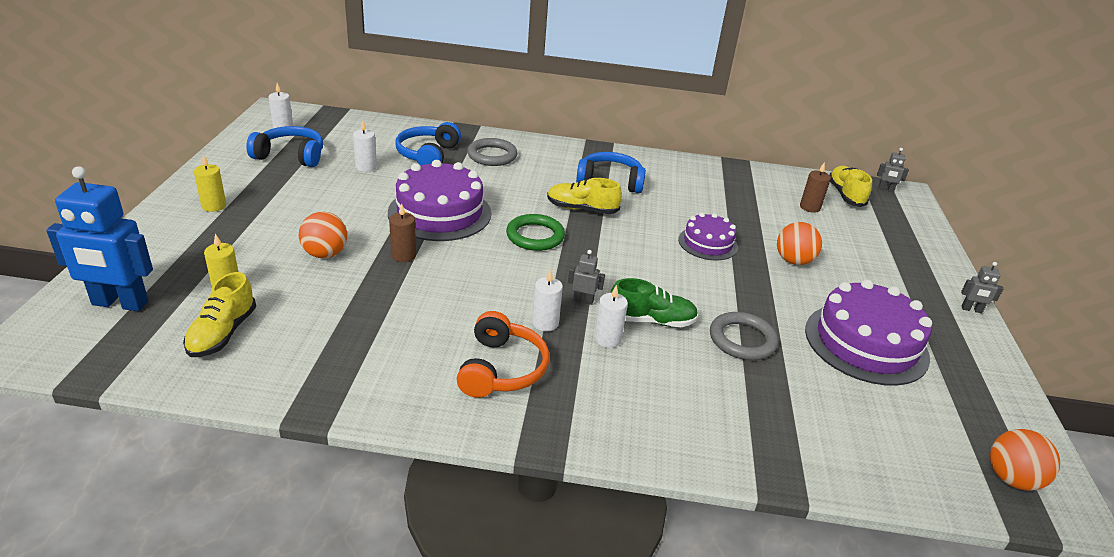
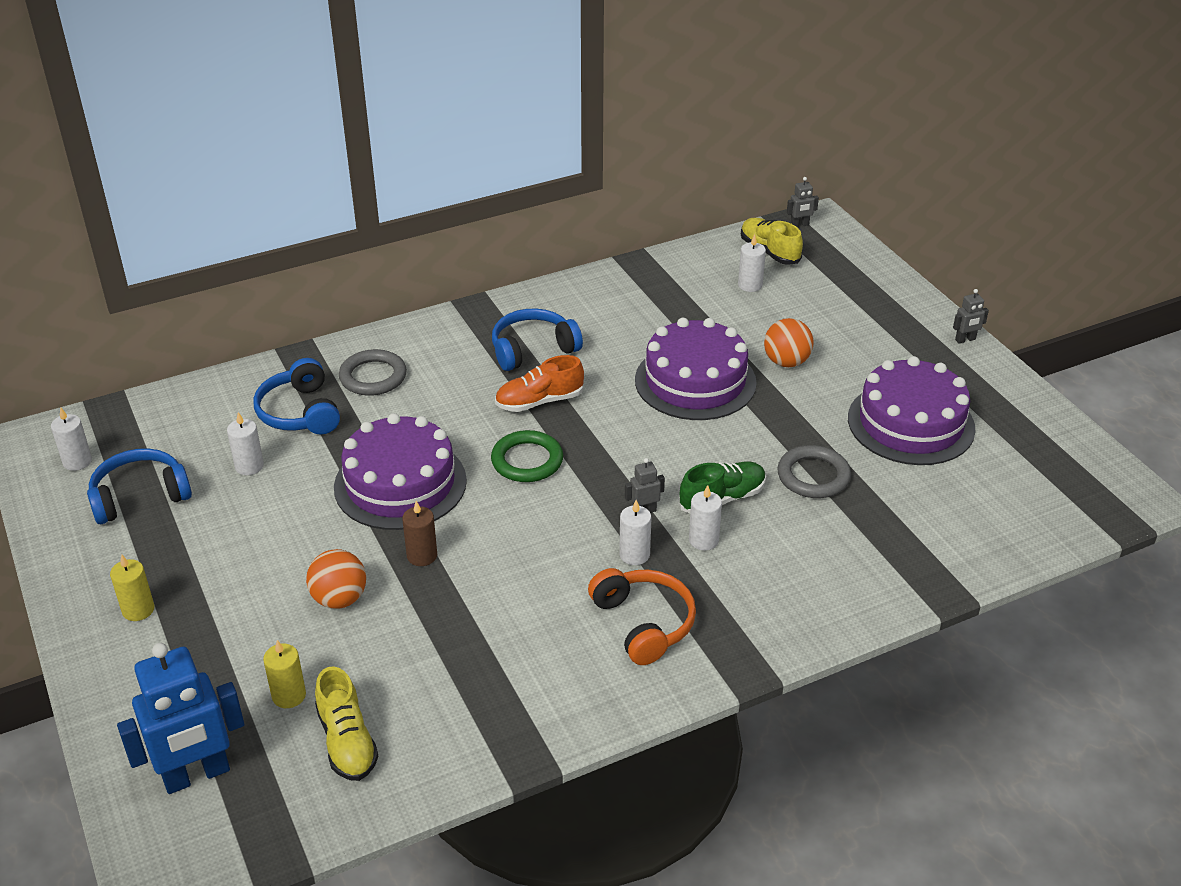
camera: 30 degrees left, 5 degrees up
(582, 209) = (539, 401): yellow shoe -> orange shoe
(707, 243) = (695, 381): purple cake -> purple cake, size x1.74
(810, 207) = (750, 285): brown candle -> white candle
(1011, 479) = (1093, 495): orange ball -> none

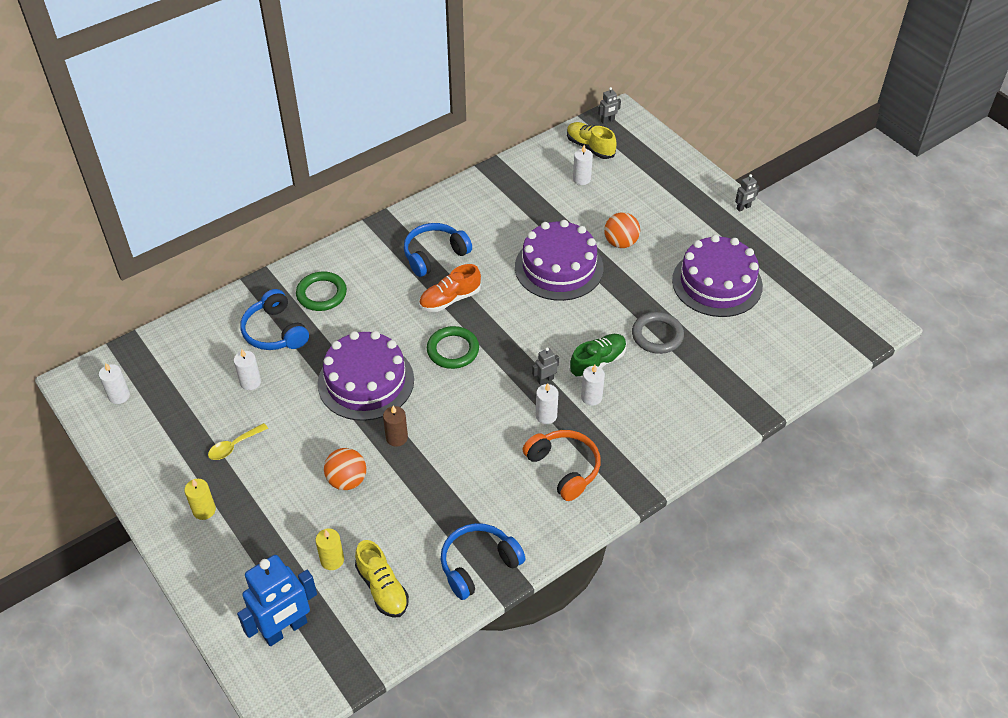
camera: 10 degrees left, 10 degrees up
(140, 496) = (176, 418): blue headphones -> blue headphones (478, 565)
(203, 538) = (234, 446): none -> yellow spoon
(373, 377) = (321, 294): grey ring -> green ring

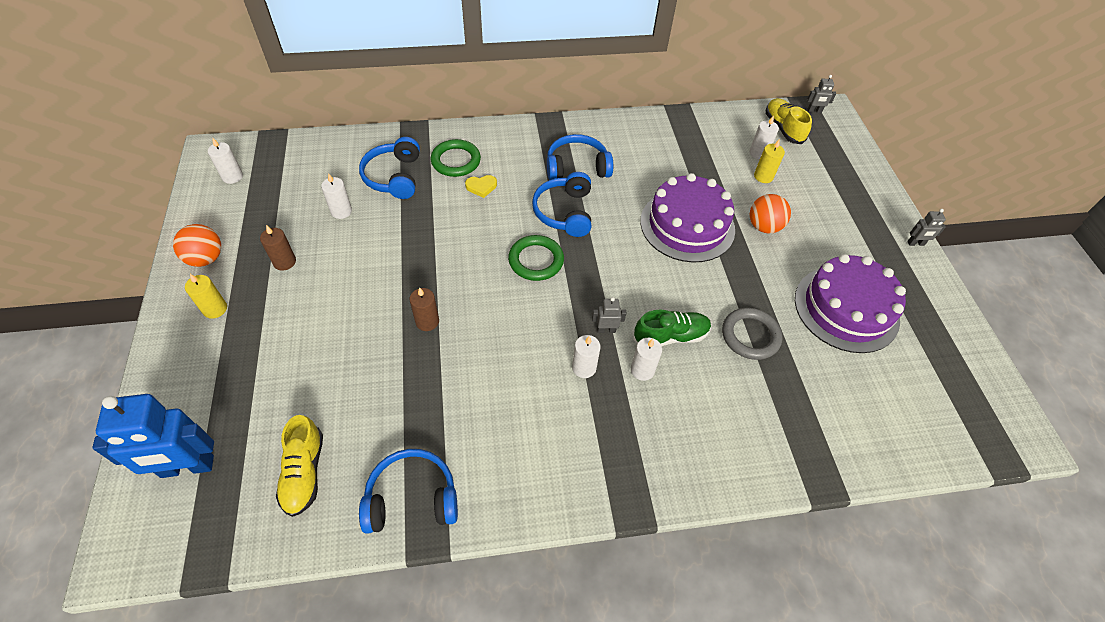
camera: 25 degrees right, 5 degrees up
(234, 446) = (284, 262): yellow spoon -> brown candle
(332, 560) = (282, 416): yellow candle -> yellow candle (763, 176)
(347, 480) = (353, 342): orange ball -> orange ball (206, 258)
(362, 307) = (481, 187): none -> yellow heart
(366, 381) = (437, 255): purple cake -> none
(450, 299) = (564, 212): orange shoe -> blue headphones
(564, 468) = (567, 434): orange headphones -> none

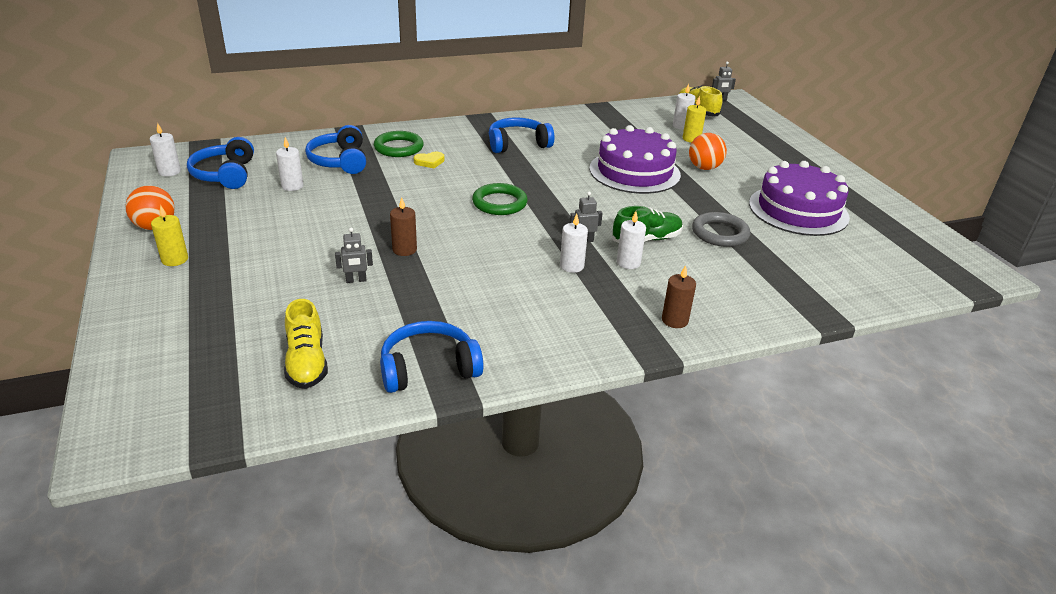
camera: 10 degrees left, 20 degrees down
(187, 467) = (174, 372): blue robot -> none
(284, 262) = (242, 223): brown candle -> brown candle (674, 320)
(564, 212) = (516, 172): blue headphones -> blue headphones (225, 174)
(915, 243) = (840, 168): grey robot -> grey robot (356, 280)

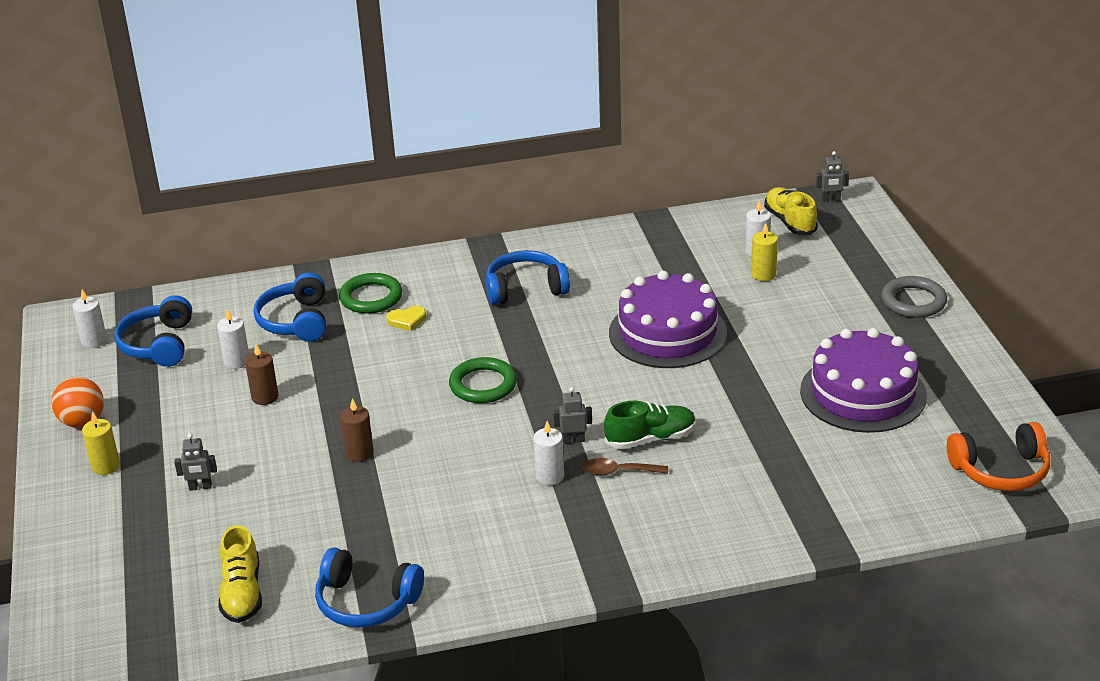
camera: 10 degrees right, 0 degrees up
(356, 280) = (301, 494): grey robot -> grey robot (200, 487)
(428, 368) = (366, 602): blue headphones -> blue headphones turned 150 degrees counterclockwise
(628, 263) = (618, 472): white candle -> brown spoon
(674, 320) = (649, 549): brown candle -> brown candle (265, 397)
(704, 168) = (763, 325): orange ball -> none
(720, 233) = (746, 429): grey ring -> grey ring (913, 301)
(930, 261) = (1001, 470): none -> orange headphones

